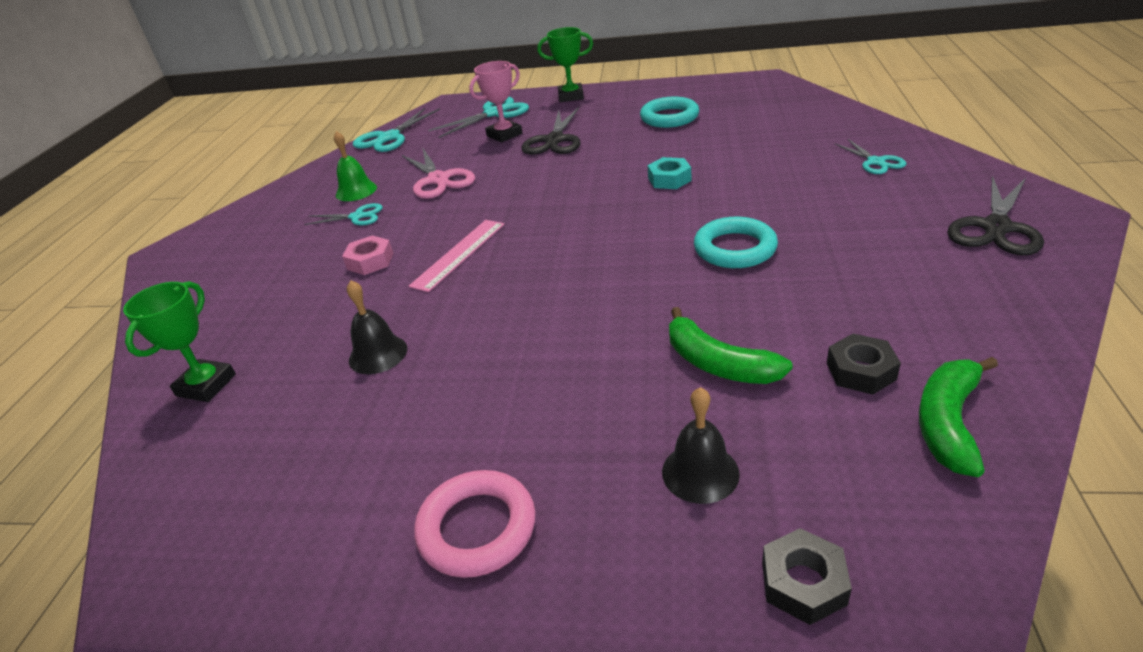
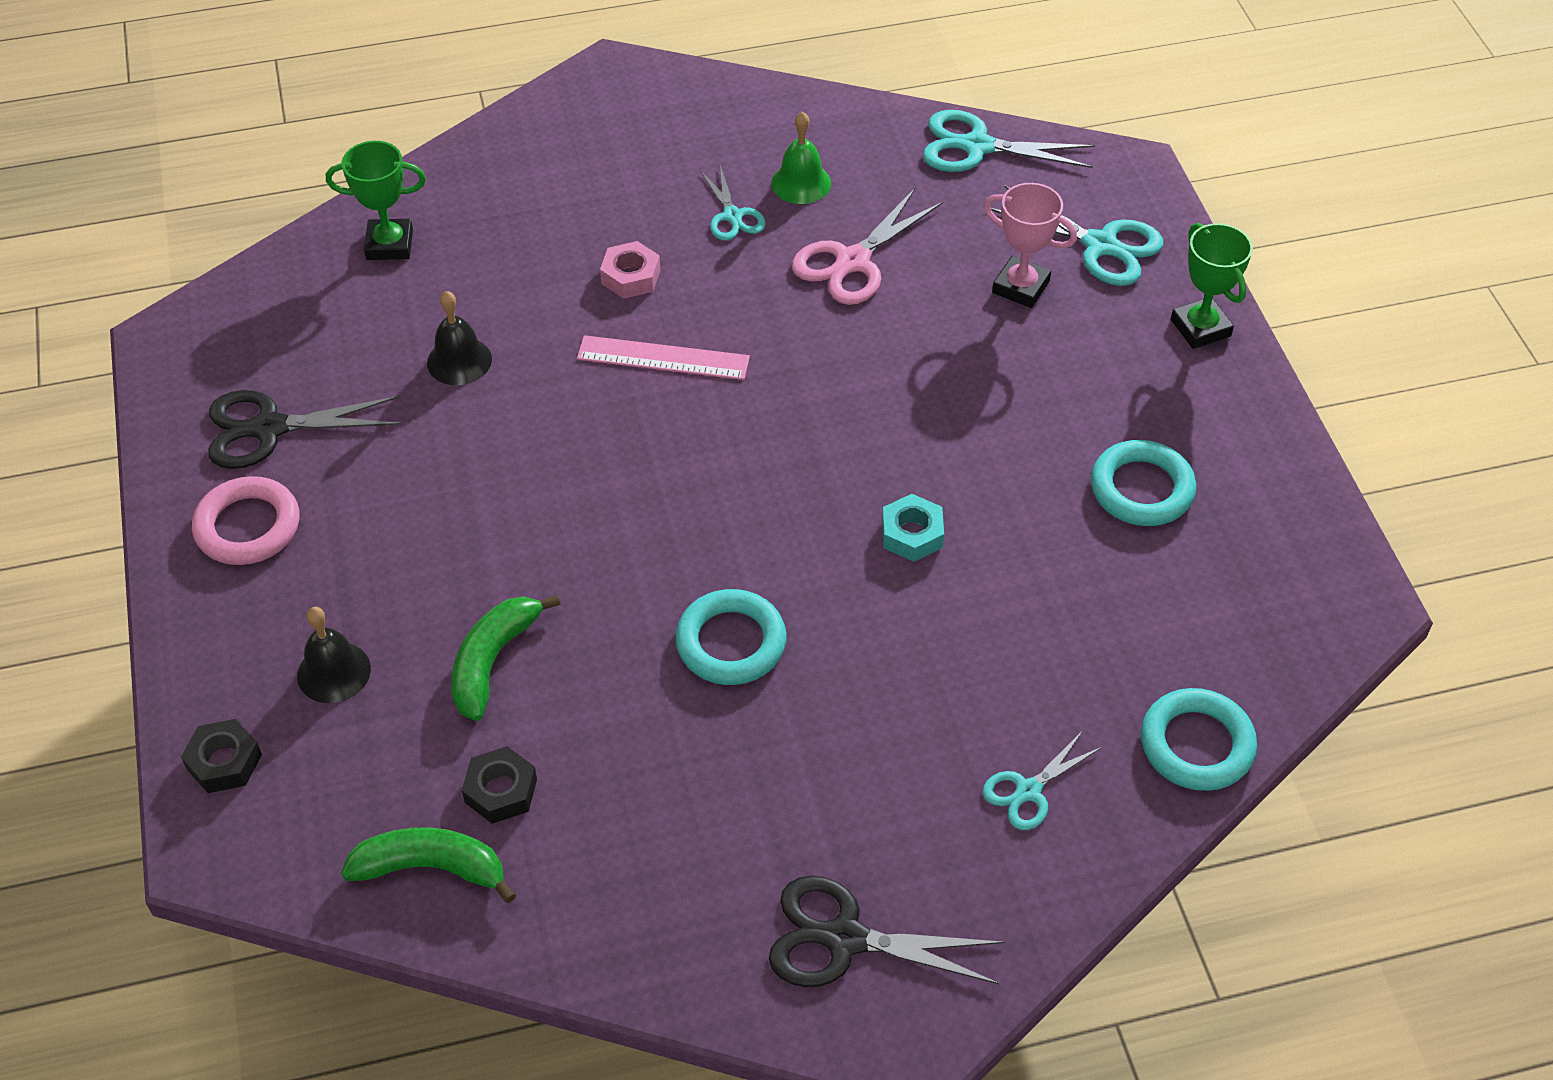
camera: 65 degrees right, 15 degrees up
(554, 140) = (1014, 358): black scissors -> black scissors (269, 428)
(847, 119) = (1196, 745): none -> turquoise ring

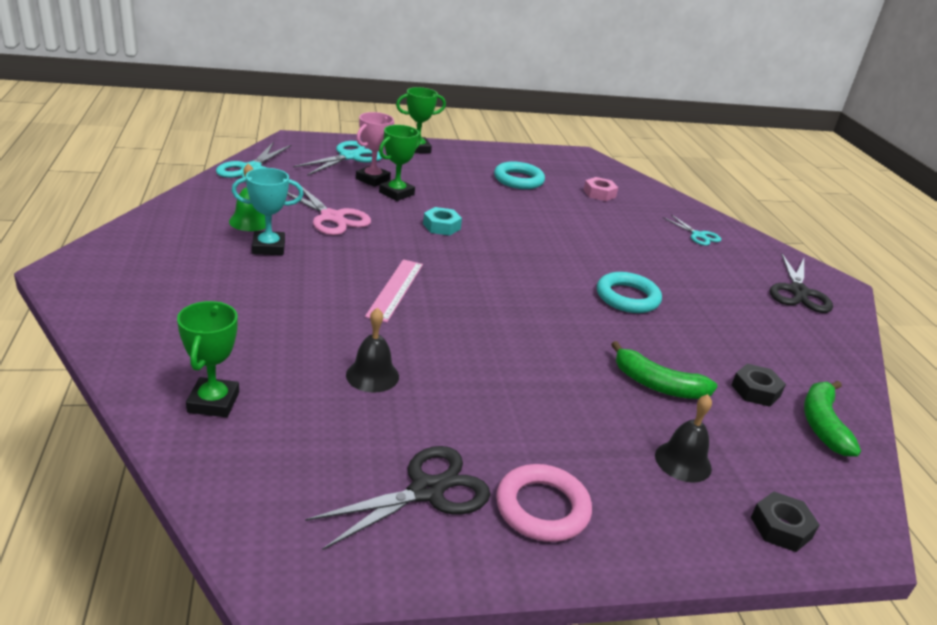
camera: 90 degrees left, 20 degrees down
(269, 428) = (427, 491): black scissors -> black scissors turned 120 degrees counterclockwise
(631, 276) = (310, 291): pink nut -> pink nut (599, 194)
(733, 216) = (268, 247): turquoise scissors -> turquoise trophy
(912, 534) = (547, 236): turquoise nut -> turquoise nut (441, 226)
(980, 323) = (396, 193): none -> green trophy
(1196, 745) = (662, 197): turquoise ring -> none

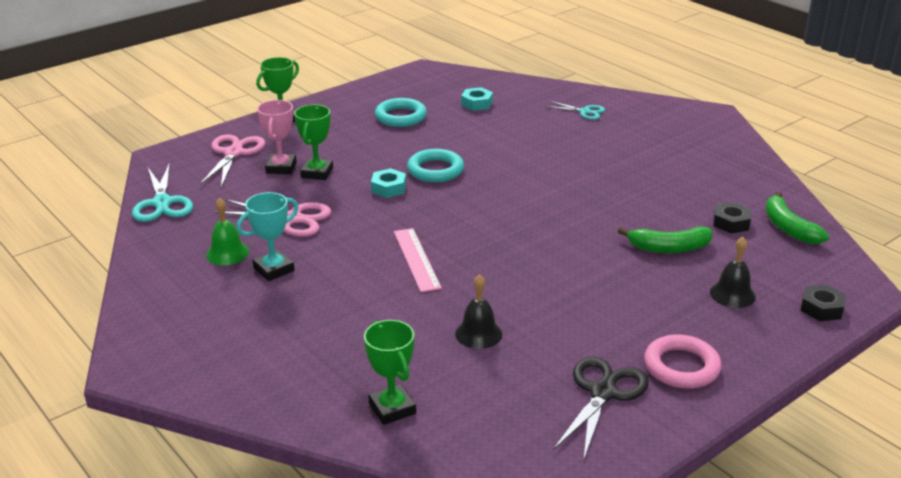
camera: 25 degrees left, 0 degrees up
(350, 157) = (233, 153): turquoise scissors -> pink scissors
(599, 194) = (477, 103): pink nut -> turquoise nut
(627, 297) = (586, 188): turquoise ring -> turquoise ring (435, 170)
(798, 292) = (692, 132): black scissors -> none

